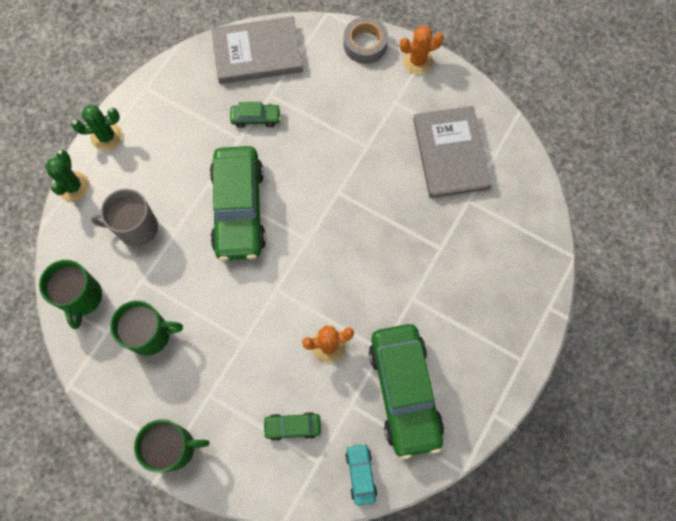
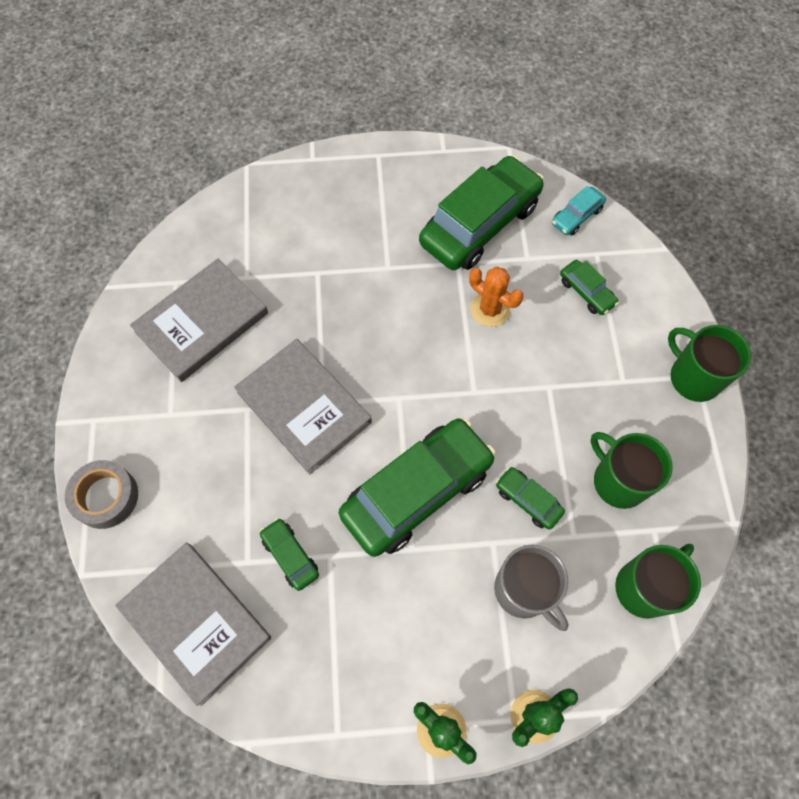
camera: 125 degrees left, 5 degrees down
(183, 270) = (528, 500): none -> green car
(343, 179) = (304, 407): none -> grey book
(417, 61) = (97, 423): orange cactus -> none

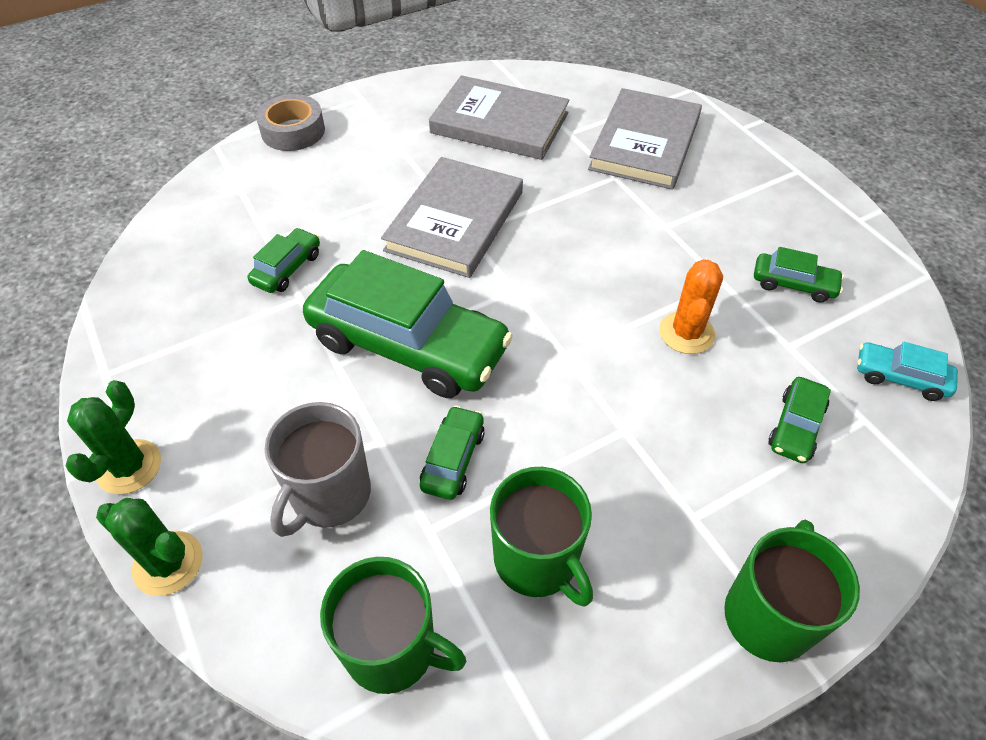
camera: 65 degrees right, 15 degrees down
(196, 622) = (195, 228): grey book -> grey book (645, 143)
(480, 224) = (793, 284): green car -> green car, size x0.44
(618, 481) = (537, 560): green mug -> green mug turned 120 degrees clockwise

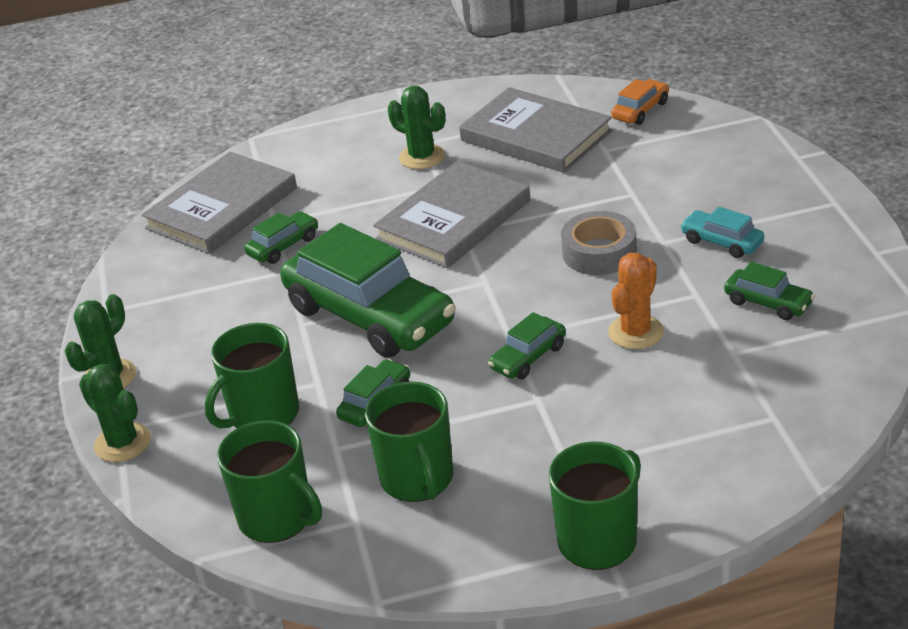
camera: 20 degrees right, 15 degrees down
(293, 131) = (327, 130): grey tape -> grey tape (599, 252)
(330, 495) = (263, 415): grey mug -> green mug
(398, 153) = (422, 157): none -> green cactus
(584, 90) = (640, 110): none -> orange car
(645, 143) = (680, 165): grey book -> grey book (222, 208)
(795, 427) = (701, 415): green car -> green car (528, 357)
(900, 377) = (831, 389): turquoise car -> turquoise car (722, 242)

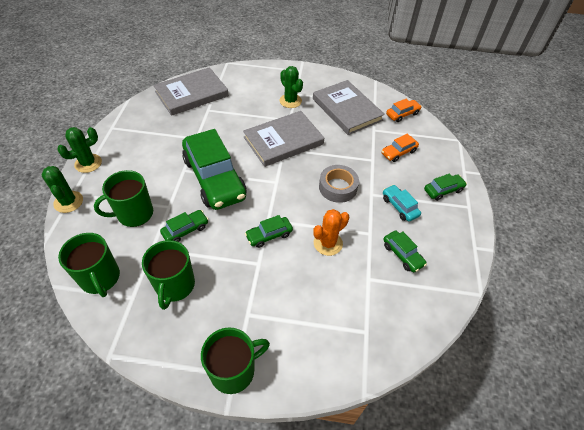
camera: 15 degrees right, 15 degrees up
(283, 246) = (203, 124): green car -> green car (443, 190)
(670, 168) = (398, 152): none -> orange car

